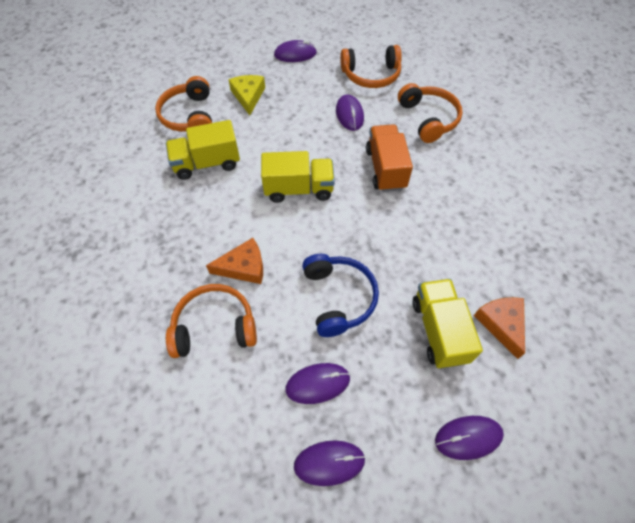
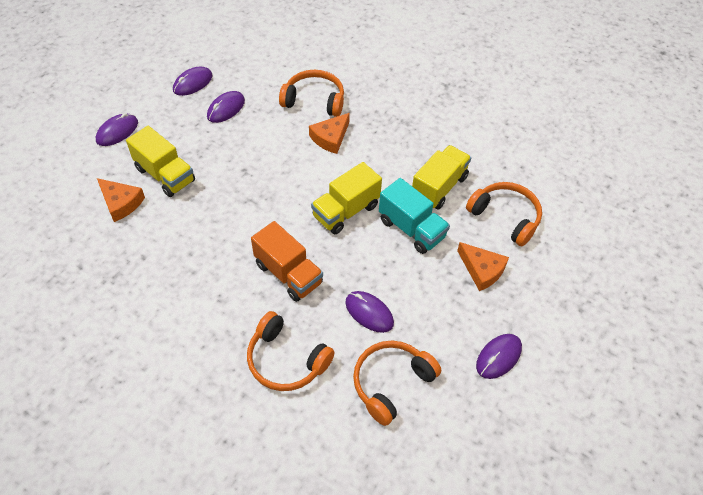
camera: 140 degrees right, 5 degrees down
(214, 326) = (314, 100): orange headphones -> orange headphones turned 120 degrees counterclockwise
(248, 96) = (482, 270): yellow cheese -> orange cheese
(263, 147) = (411, 229): none -> turquoise truck
(339, 298) = (249, 156): blue headphones -> none

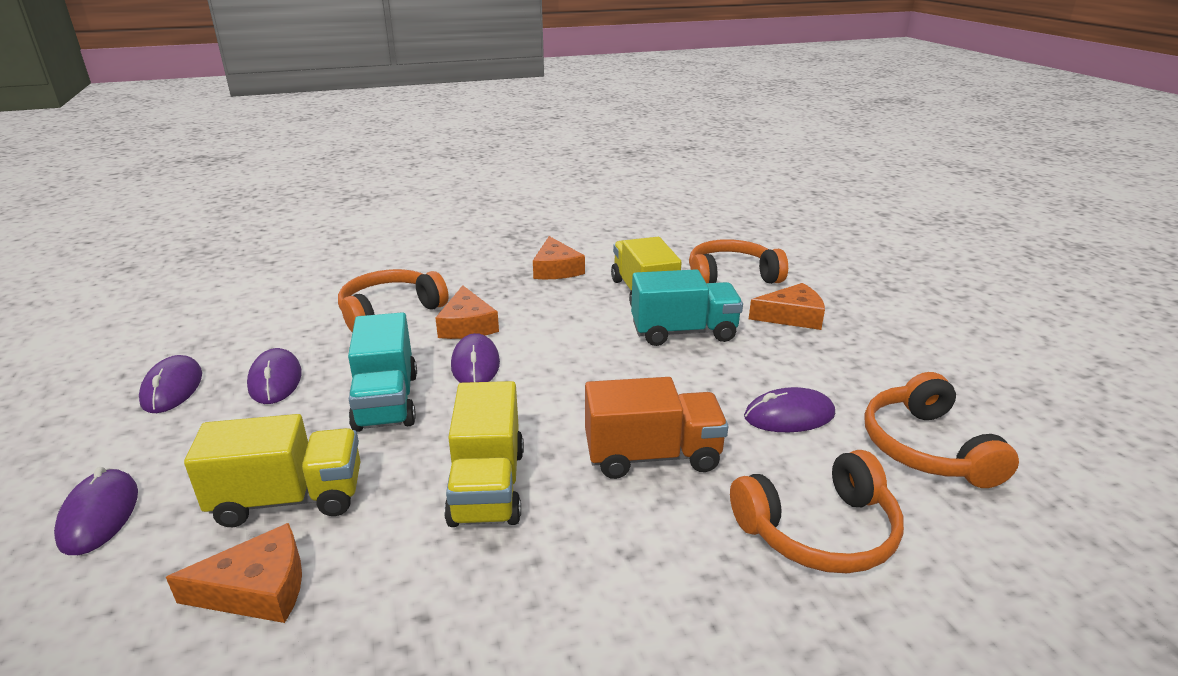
camera: 50 degrees left, 25 degrees down
(245, 156) = (386, 401): none -> turquoise truck
(346, 211) = (599, 363): yellow truck -> yellow truck (487, 486)
(426, 132) = (556, 269): none -> orange cheese
(498, 357) = (929, 356): purple mouse -> purple mouse (475, 364)

